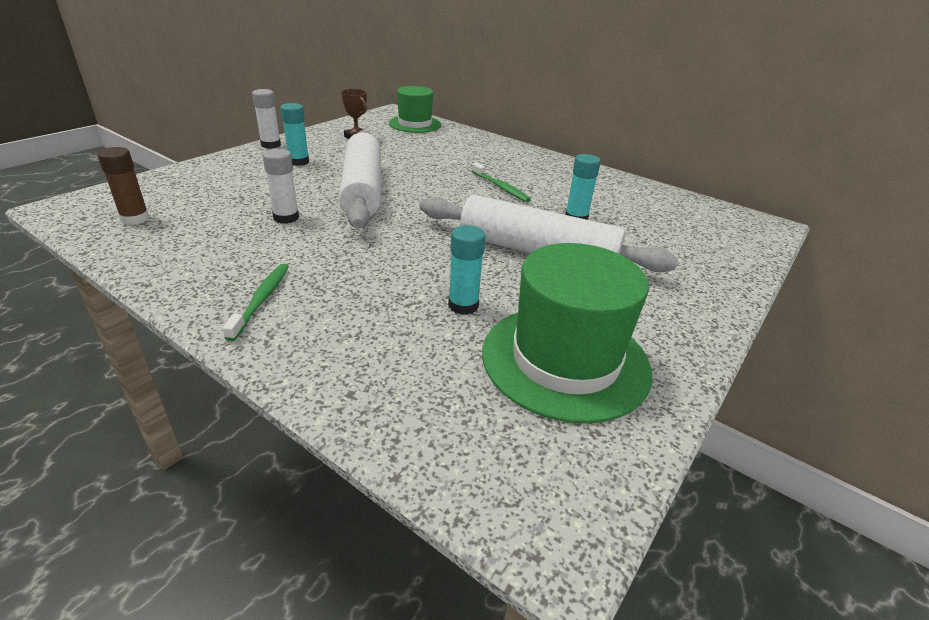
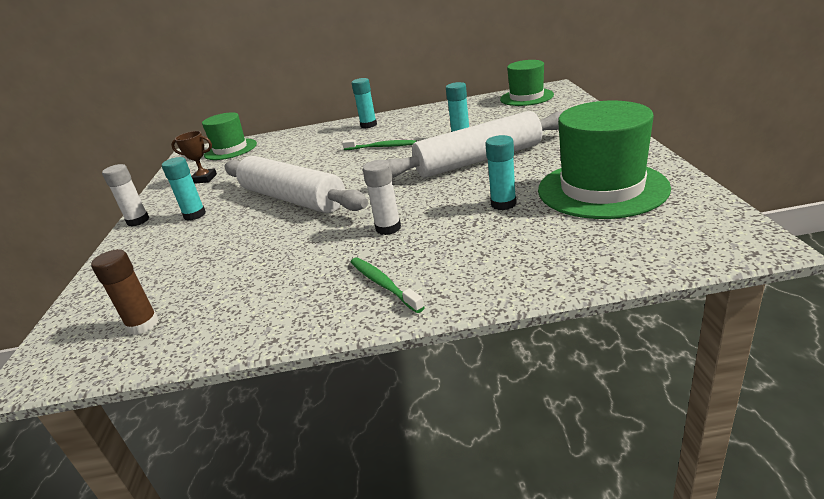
camera: 35 degrees left, 5 degrees down
(286, 218) = (278, 243): white glue stick -> white glue stick (388, 228)
(534, 161) = (368, 125): none -> turquoise glue stick
(718, 219) = (526, 97): none -> green hat

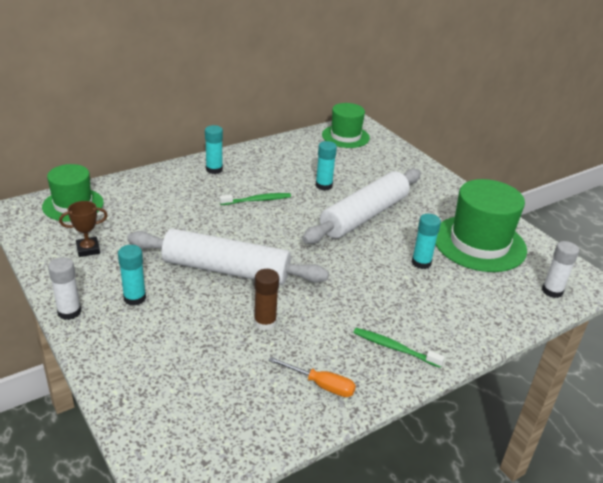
camera: 35 degrees left, 5 degrees up
(143, 325) = (225, 421): brown glue stick -> brown glue stick (265, 322)
(265, 308) = (321, 385): none -> orange screwdriver
(388, 228) = (350, 295): white glue stick -> white glue stick (552, 291)

